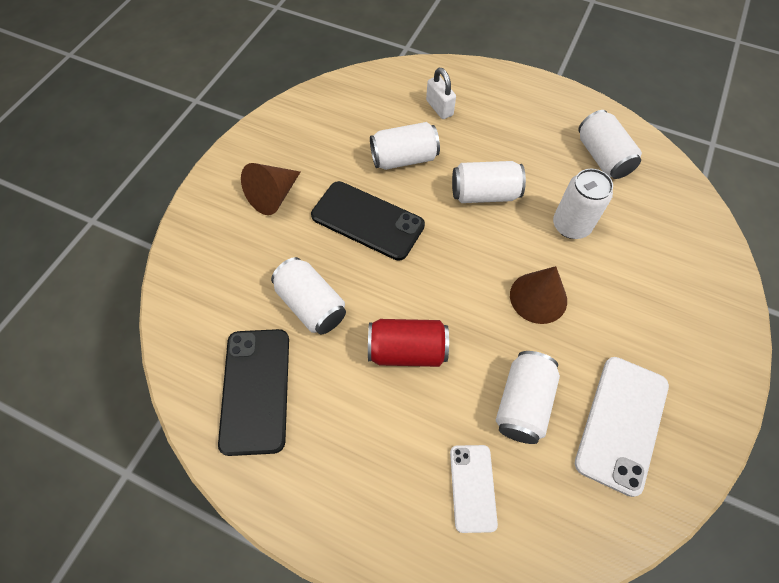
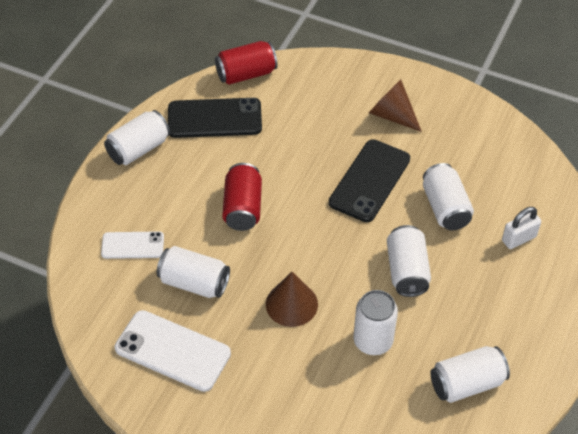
camera: 90 degrees right, 10 degrees down
(179, 351) = (246, 74): none -> red can
(311, 305) = (284, 146): white can -> white can (139, 149)

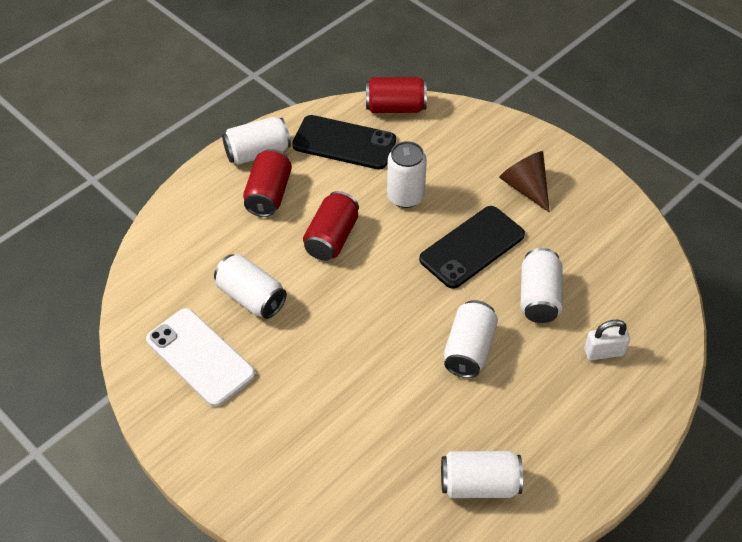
camera: 20 degrees right, 0 degrees up
(132, 245) = (209, 244): white phone -> none
(167, 185) = (268, 194): none -> red can
(291, 304) = (336, 347): brown cone -> none
(373, 341) = (401, 409): white can -> white can (405, 196)

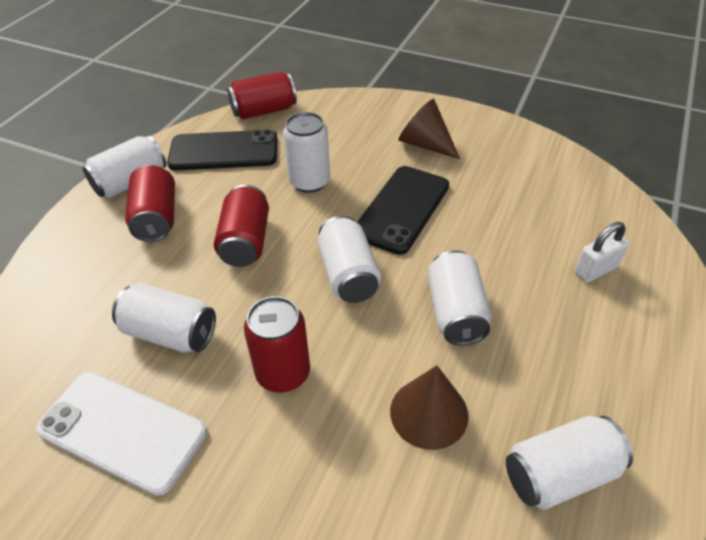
camera: 20 degrees left, 5 degrees down
(320, 353) = (283, 373): none -> red can
(410, 415) = (429, 413): none -> brown cone
(539, 297) = (497, 236): white can -> white can (348, 274)

